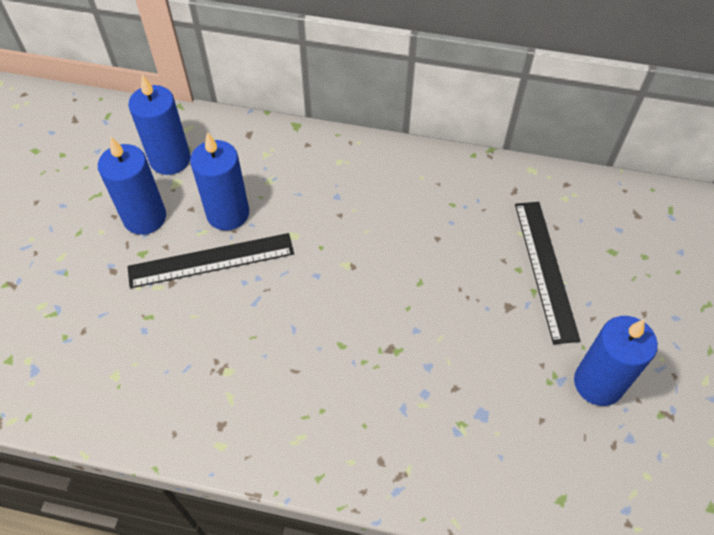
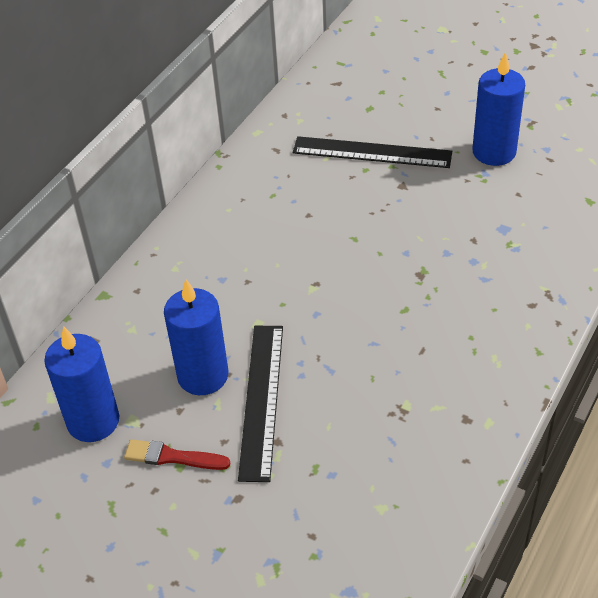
camera: 70 degrees left, 10 degrees down
(145, 217) = (172, 457): blue candle -> red brush

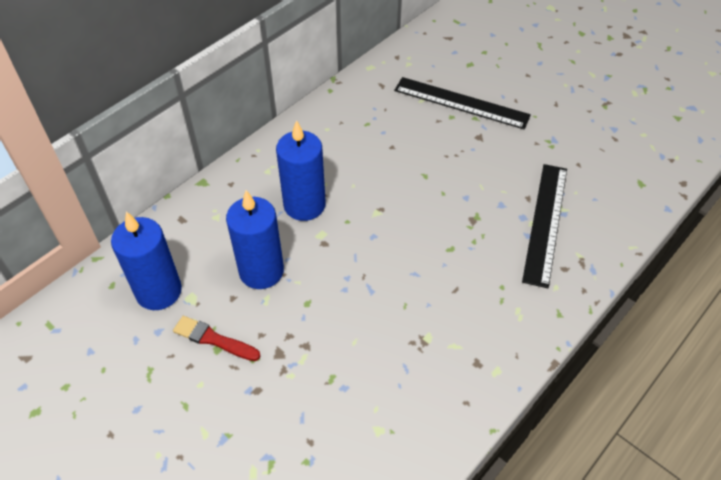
camera: 10 degrees right, 5 degrees up
(261, 400) = (304, 304): black ruler -> black ruler (545, 222)
(494, 152) = (567, 123): blue candle -> blue candle (304, 205)

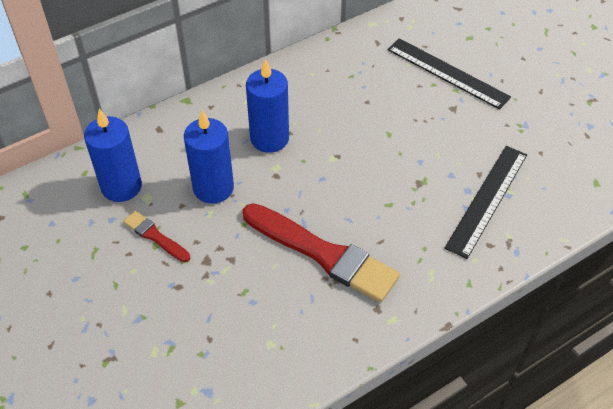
camera: 15 degrees right, 0 degrees up
(402, 317) = (323, 254): none -> red brush

